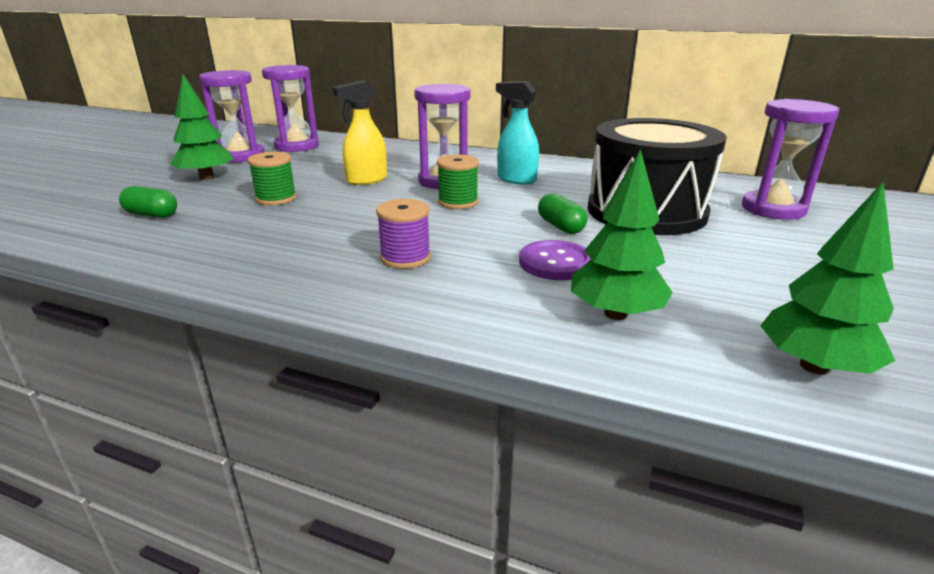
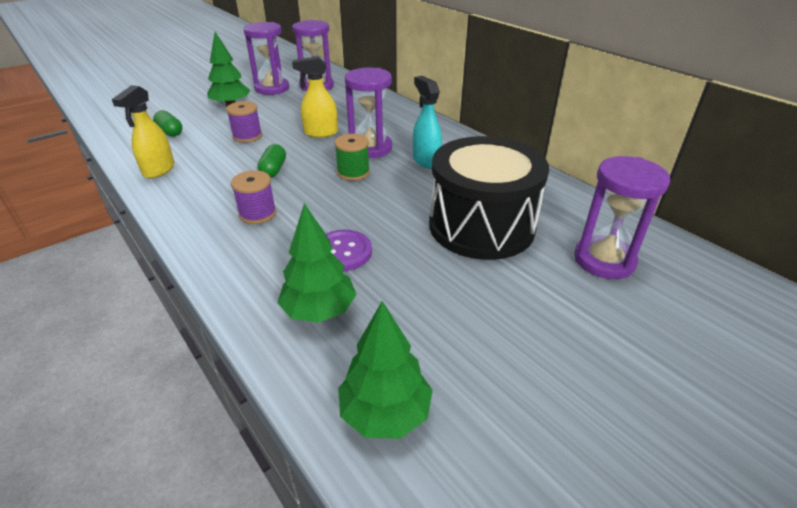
camera: 30 degrees right, 10 degrees up
(195, 252) = (158, 170): none -> yellow spray bottle
(276, 198) = (247, 136): green spool -> purple spool
(560, 226) = (392, 219): green capsule -> green capsule (273, 170)

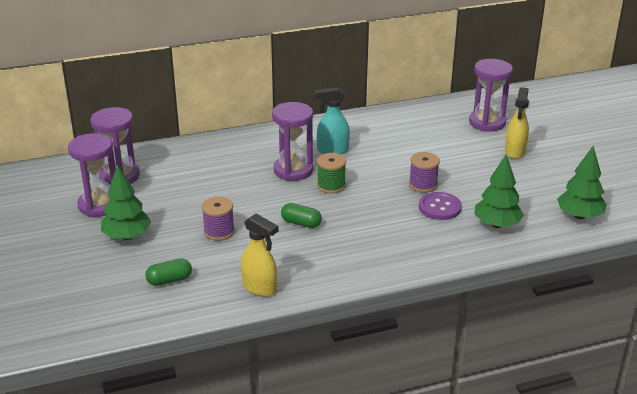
camera: 70 degrees left, 5 degrees down
(257, 213) = (371, 237): purple spool -> purple spool (423, 185)
(320, 133) = (243, 190): yellow spray bottle -> yellow spray bottle (515, 152)
(481, 226) = (434, 151): black drum -> none

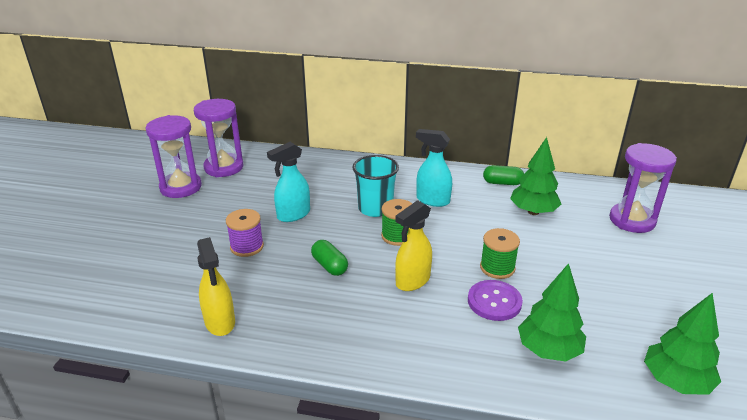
camera: 30 degrees right, 0 degrees up
(127, 236) = (169, 223): green tree -> green tree (533, 212)
(169, 280) = (153, 280): green capsule -> green capsule (502, 183)
(230, 196) = (293, 215): none -> turquoise spray bottle
(293, 170) = (375, 208): purple hourglass -> turquoise cup
(423, 185) = (497, 268): purple spool -> green spool
(515, 152) = (642, 265): yellow spray bottle -> yellow spray bottle (412, 281)

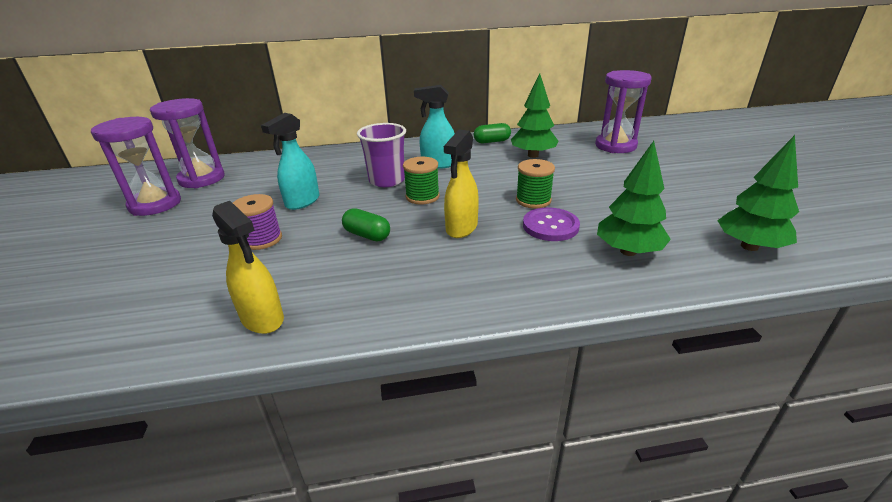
camera: 20 degrees left, 0 degrees up
(375, 208) = (387, 180): turquoise cup -> purple cup

